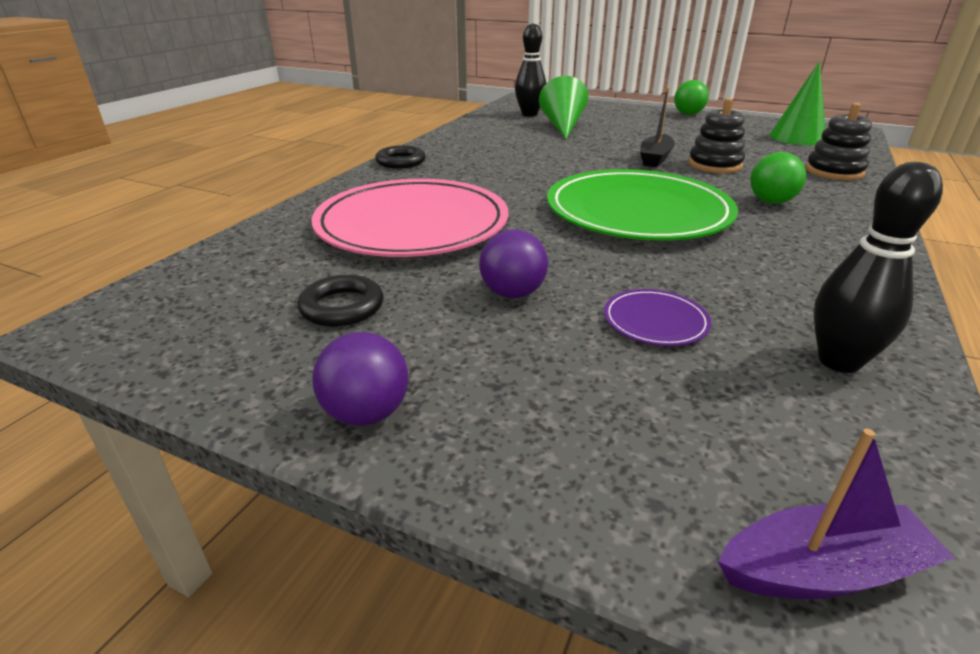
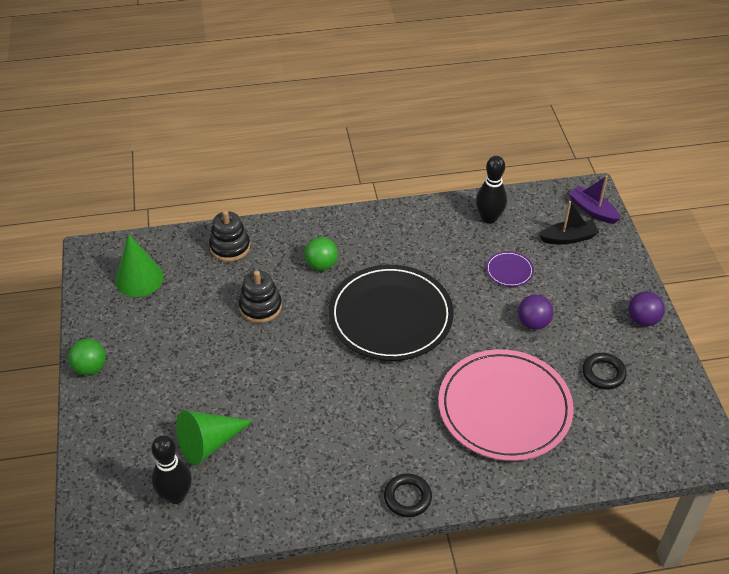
camera: 125 degrees left, 15 degrees up
(637, 212) = (390, 316): green plate -> black plate
(655, 158) = (268, 343): black boat -> black boat (568, 238)

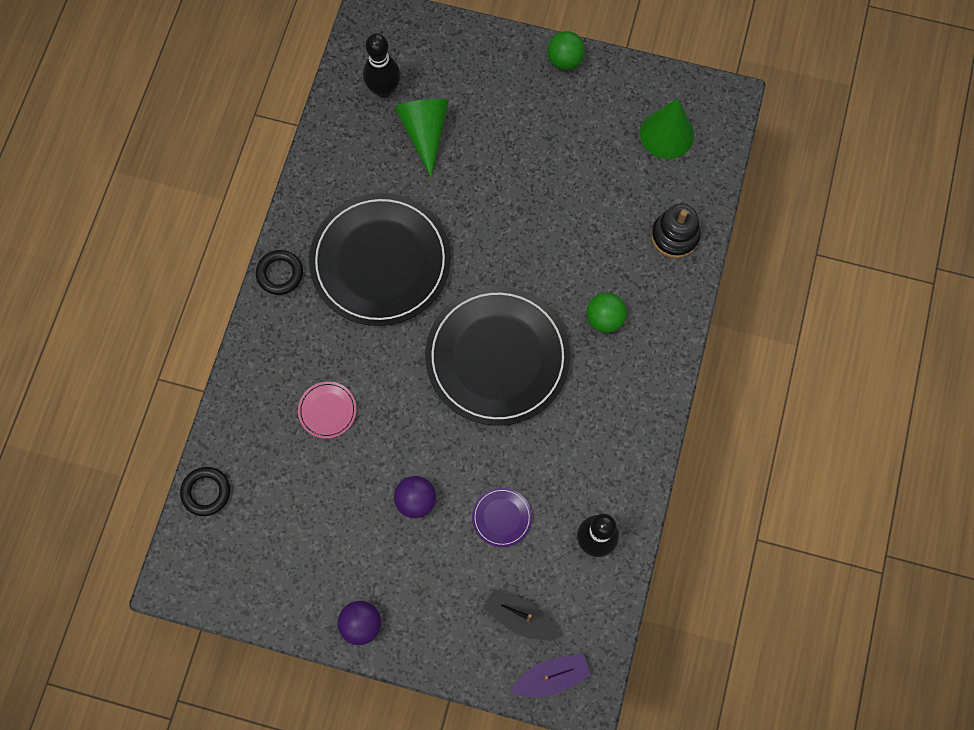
camera: 115 degrees right, 25 degrees up
(260, 307) = (571, 235): black stacking toy -> none
(353, 425) = (380, 262): none -> black plate
(504, 408) = (327, 410): pink plate -> pink plate, size x0.40
(568, 238) = (520, 617): black boat -> black boat turned 105 degrees clockwise
(603, 373) = (316, 534): black ring -> black ring (206, 492)

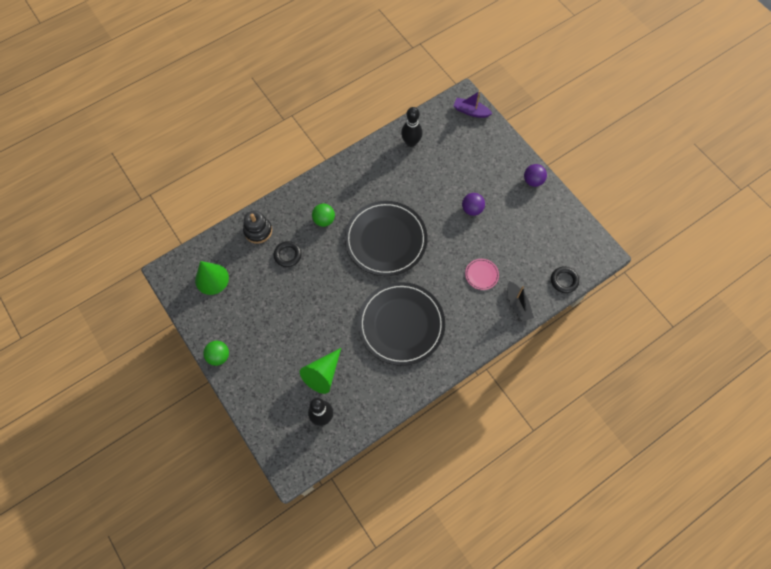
camera: 140 degrees left, 5 degrees down
(280, 274) = (455, 357): black ring -> black ring (288, 255)
(502, 517) = (441, 177): purple plate -> none
(520, 617) = (465, 138): black boat -> black boat (517, 304)

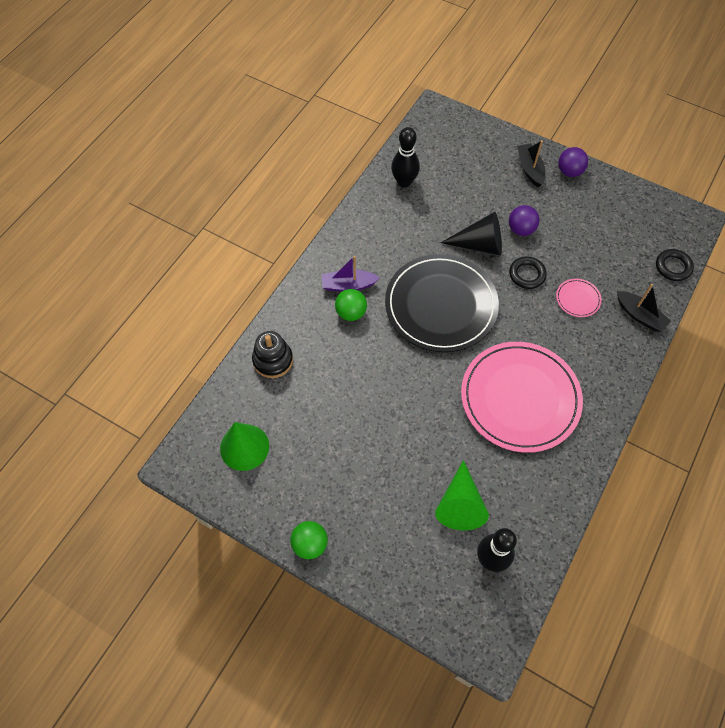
camera: 25 degrees left, 5 degrees down
(288, 255) = (329, 374): black ring -> black ring (527, 274)
(401, 324) = (520, 398): black plate -> pink plate
(436, 208) = (479, 244): none -> black cone
(471, 111) = (453, 123): purple boat -> purple boat (348, 285)
(505, 168) = (530, 169): none -> black boat

